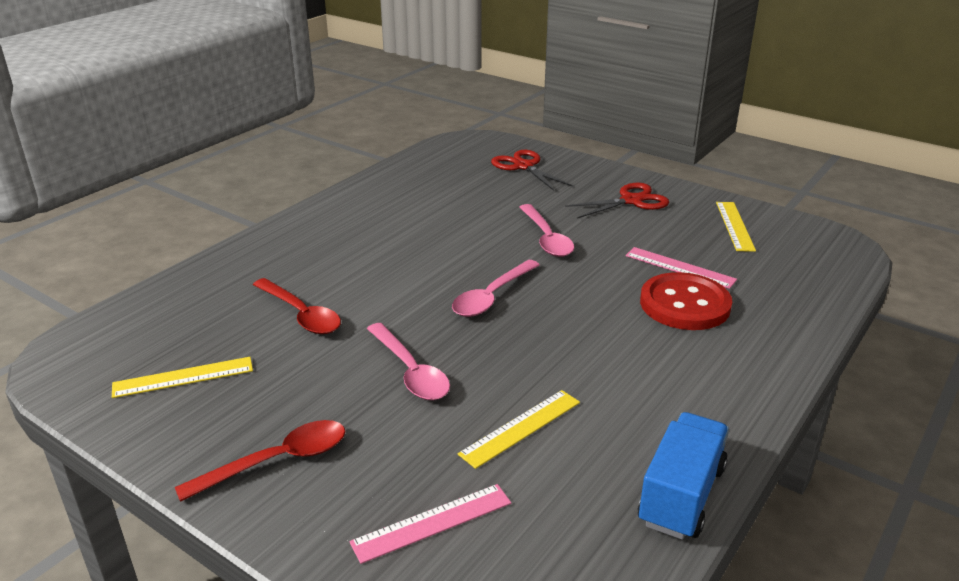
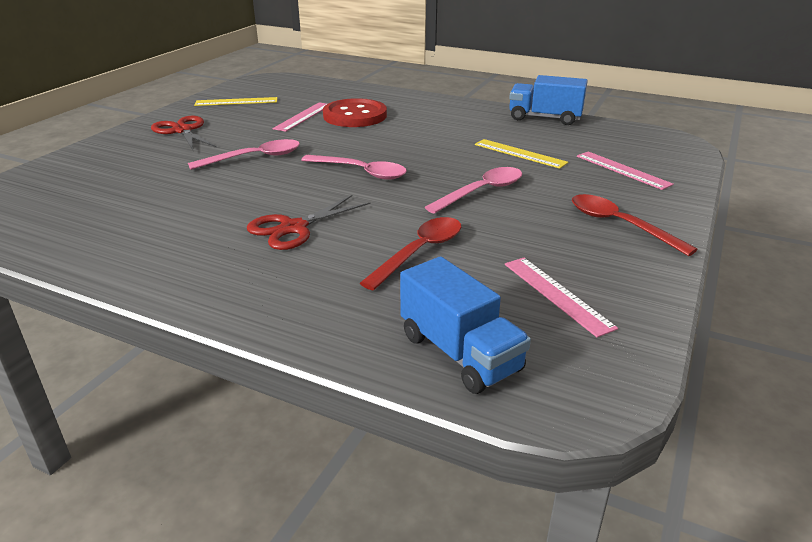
camera: 100 degrees left, 0 degrees up
(152, 315) = (460, 353): none -> blue truck
(183, 377) = (556, 294): yellow ruler -> pink ruler
(523, 166) = (77, 176): red scissors -> red scissors (293, 228)

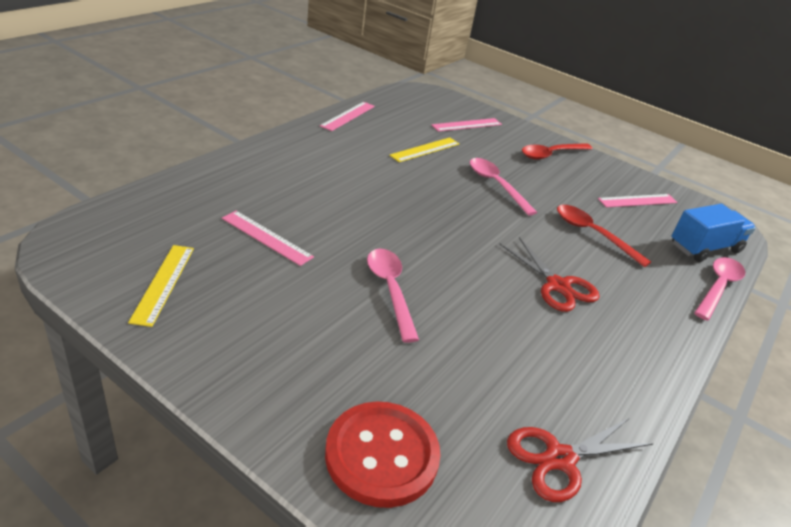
camera: 85 degrees left, 5 degrees up
(182, 130) = (265, 344): red scissors -> red scissors (559, 459)
(355, 116) = (285, 203): red button -> red button (381, 455)
(361, 172) = (446, 230): pink spoon -> pink spoon (718, 287)
(545, 118) = (348, 116): blue truck -> pink ruler

